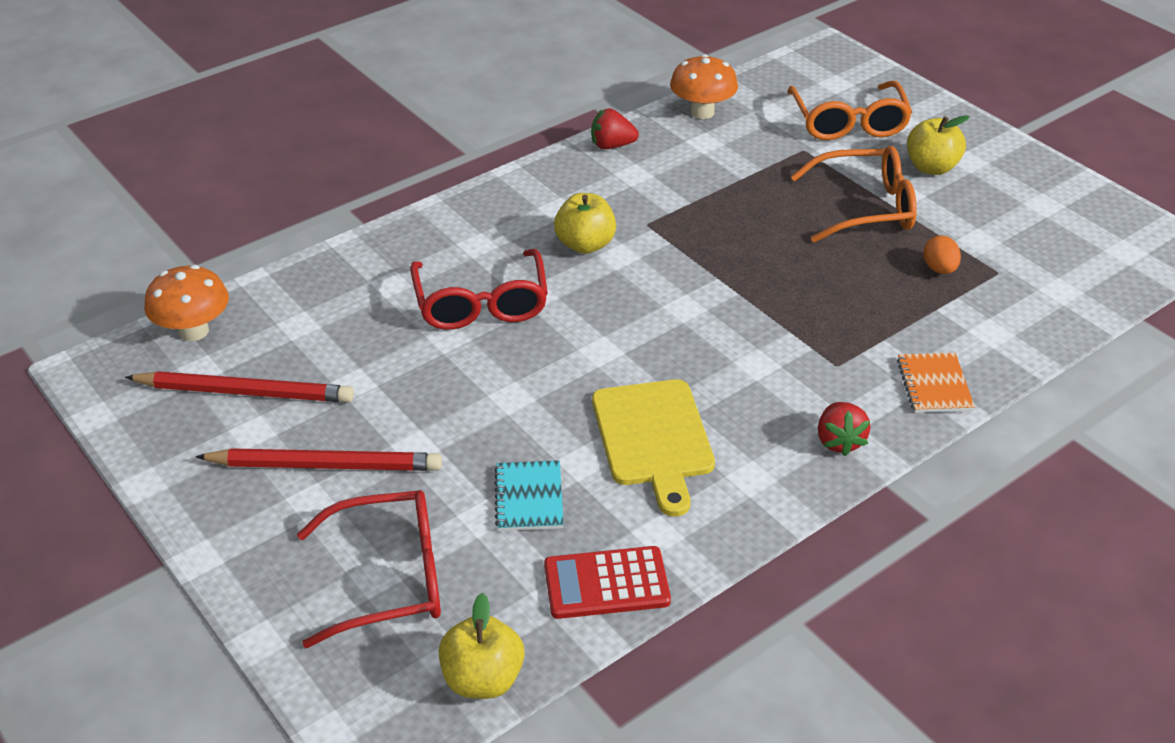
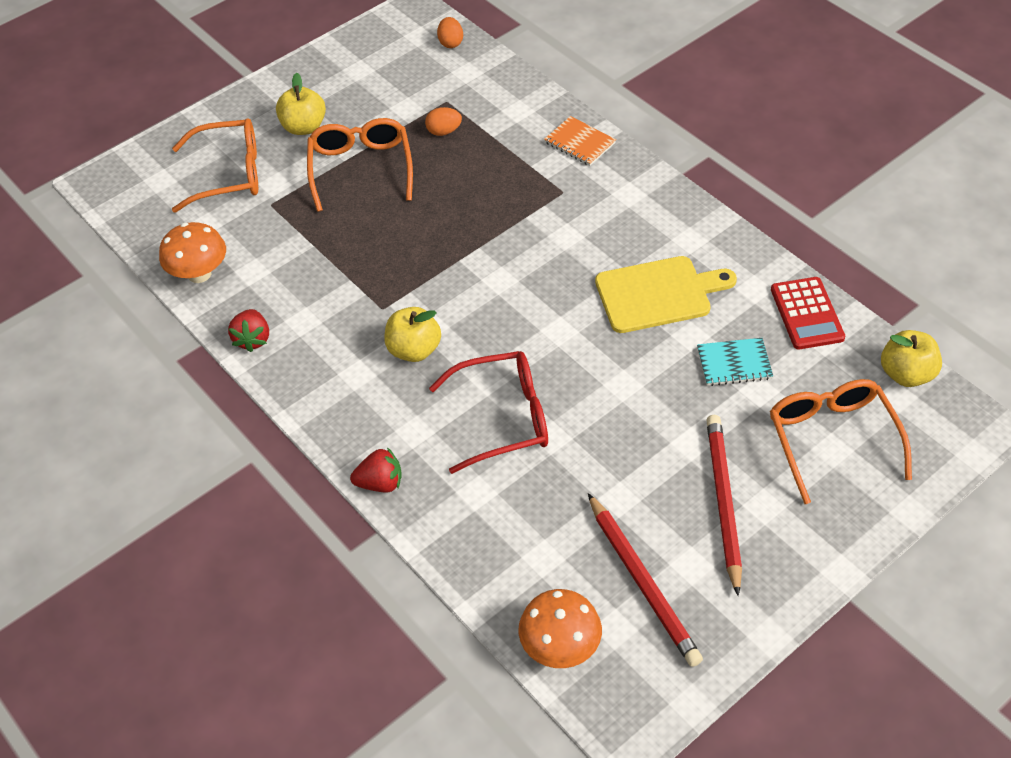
camera: 90 degrees left, 10 degrees up
(244, 392) = (642, 582): red pencil -> red pencil turned 150 degrees clockwise
(390, 578) = (832, 439): red glasses -> orange glasses
(839, 441) = (645, 193): red strawberry -> red strawberry (380, 483)
(934, 385) = (579, 143): orange notebook -> orange notebook turned 45 degrees clockwise
(1118, 277) = (450, 43): none -> orange egg

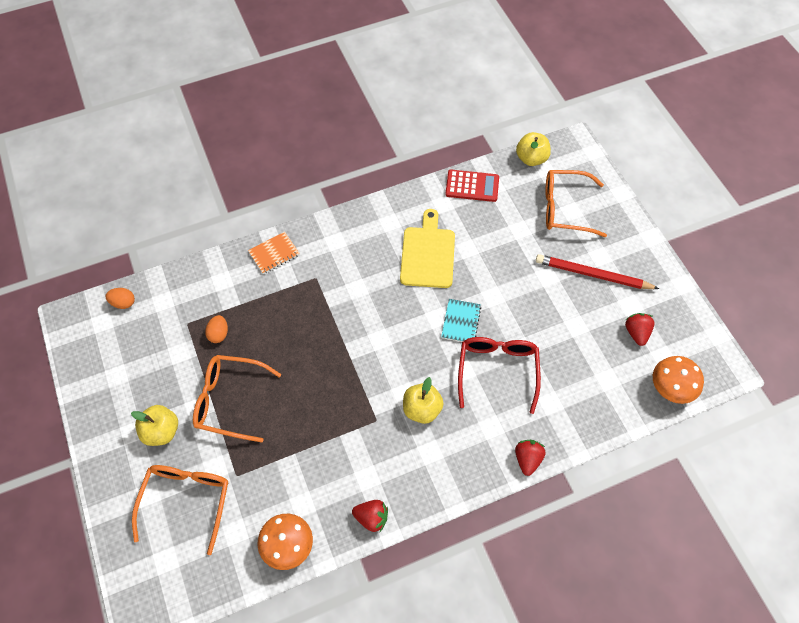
camera: 75 degrees left, 10 degrees up
(642, 582) = (636, 333): red pencil -> red strawberry
(734, 363) = (496, 234): turquoise notebook -> turquoise notebook (461, 322)

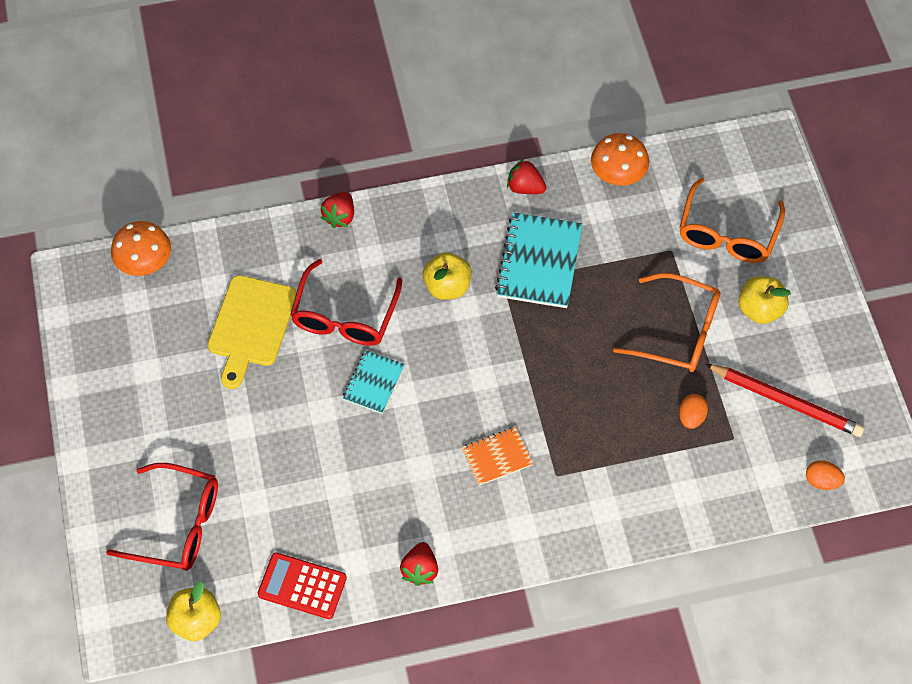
camera: 170 degrees left, 0 degrees up
(274, 254) = (612, 521): orange notebook -> orange notebook (497, 457)
(349, 444) = (539, 262): none -> turquoise notebook
(428, 254) = (394, 485): yellow cutting board -> yellow cutting board (251, 325)
(565, 208) = (177, 525): orange glasses -> red glasses
(593, 274) = (178, 418): red pencil -> red pencil (785, 402)
(636, 333) = (155, 334): red strawberry -> red strawberry (420, 570)

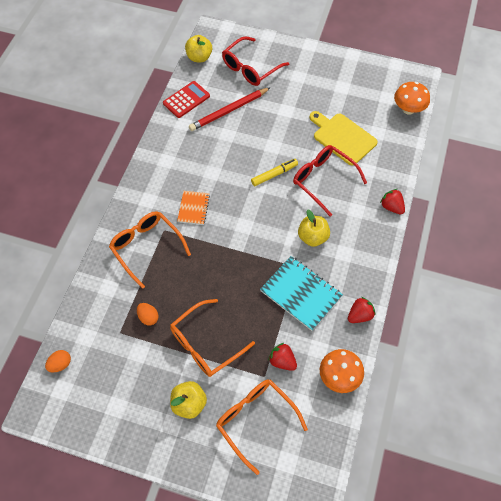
camera: 120 degrees right, 0 degrees up
(373, 383) = (274, 174): turquoise notebook -> yellow marker
(420, 570) = (159, 147): red strawberry -> red strawberry (282, 361)
(597, 481) = (146, 247): none -> orange glasses
(785, 402) = (120, 377): red pencil -> red pencil (229, 111)

